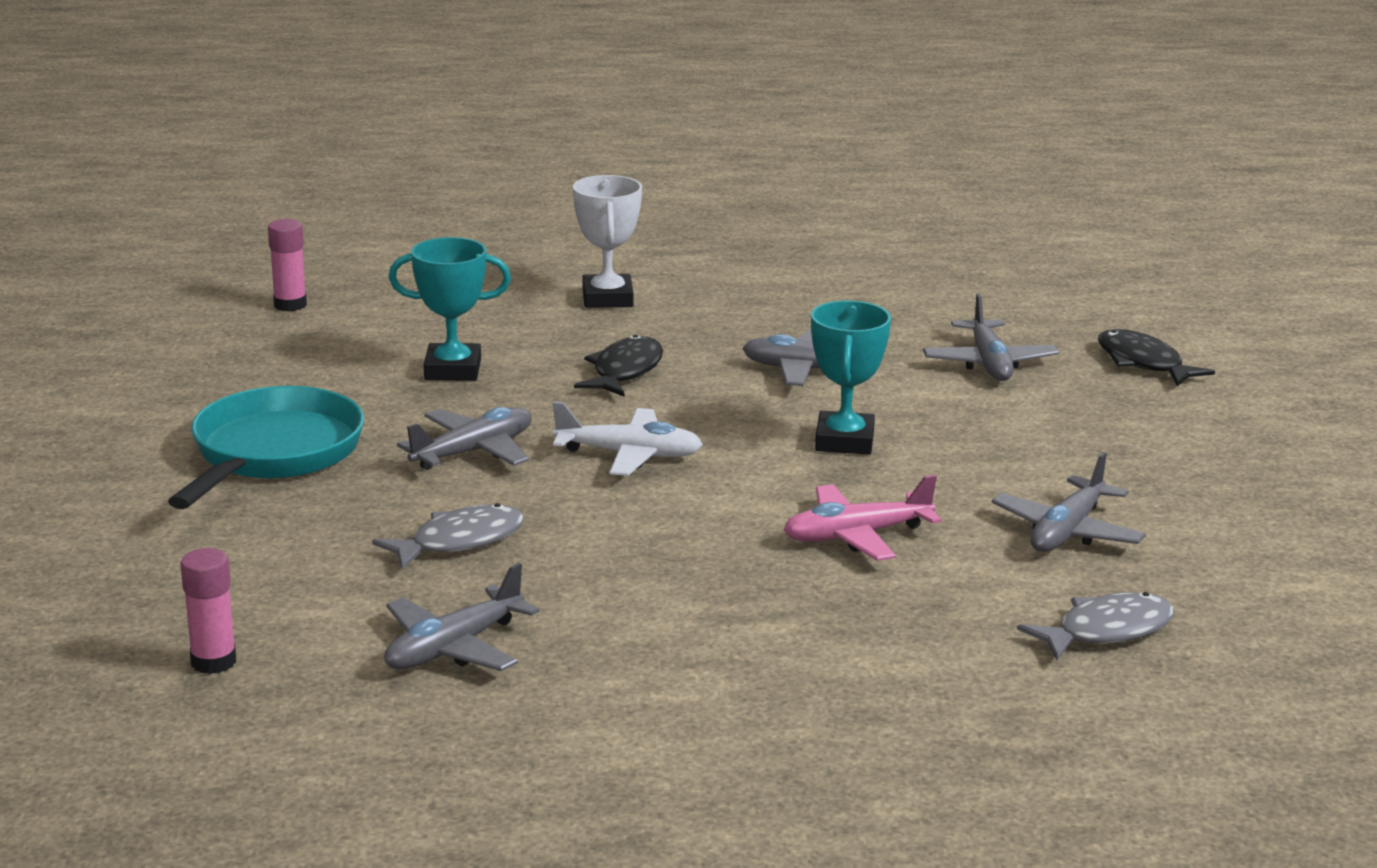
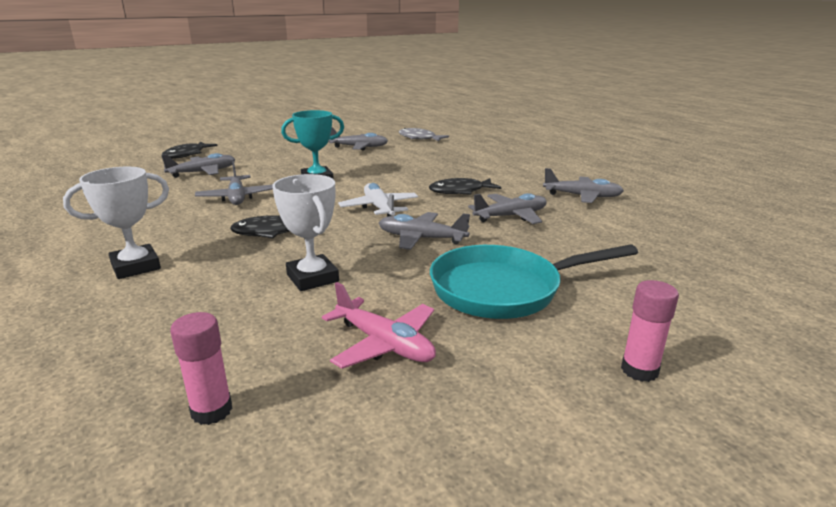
camera: 120 degrees left, 0 degrees up
(213, 662) = (680, 228): pink glue stick -> pink glue stick (639, 370)
(453, 370) = (312, 278): turquoise trophy -> white trophy
(460, 541) = (511, 216): grey fish -> grey plane
(629, 542) = (460, 191): none -> black fish
(856, 536) = (401, 166): pink plane -> pink plane (384, 344)

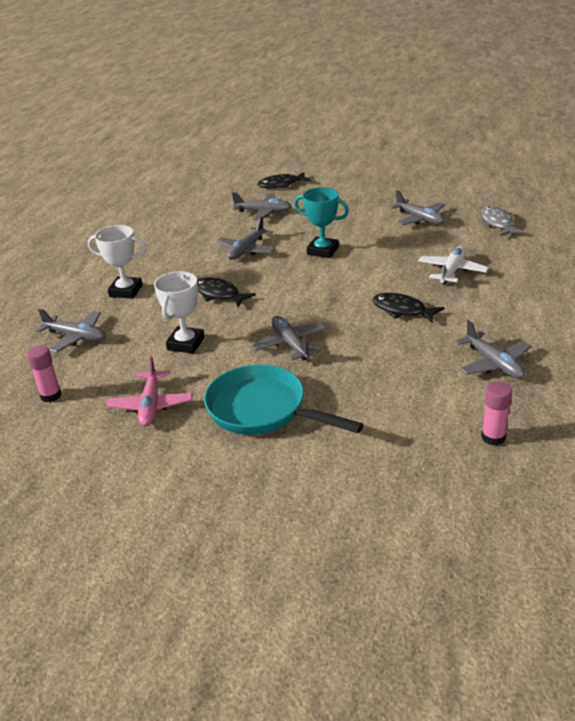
camera: 50 degrees right, 10 degrees up
(379, 208) = (313, 302): white plane -> white plane (452, 271)
(511, 216) = (388, 355): grey plane -> grey plane (76, 337)
(639, 370) = (229, 498): pink glue stick -> pink glue stick (493, 437)

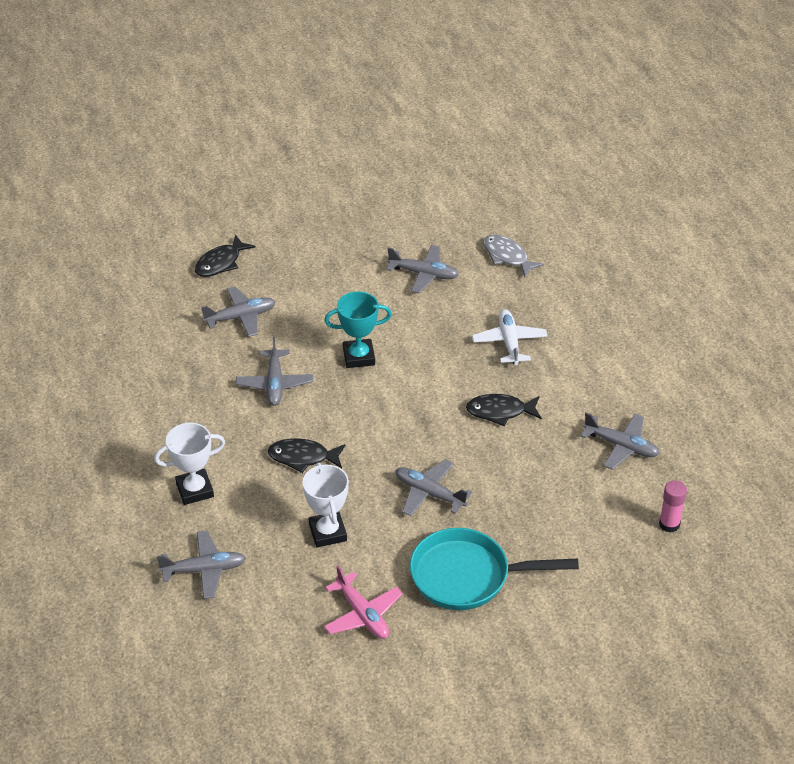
camera: 35 degrees left, 10 degrees up
(51, 396) = (254, 645): pink glue stick -> none

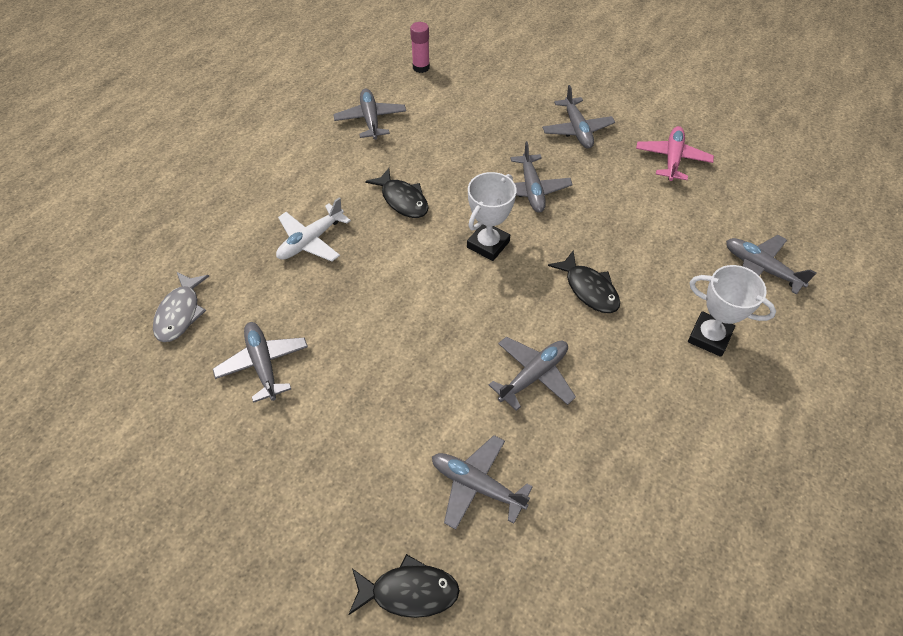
camera: 130 degrees left, 10 degrees up
(328, 532) = (636, 221): white trophy -> white trophy (488, 244)
(359, 357) = (432, 335): turquoise trophy -> none
(467, 576) = (577, 130): turquoise pan -> grey plane

